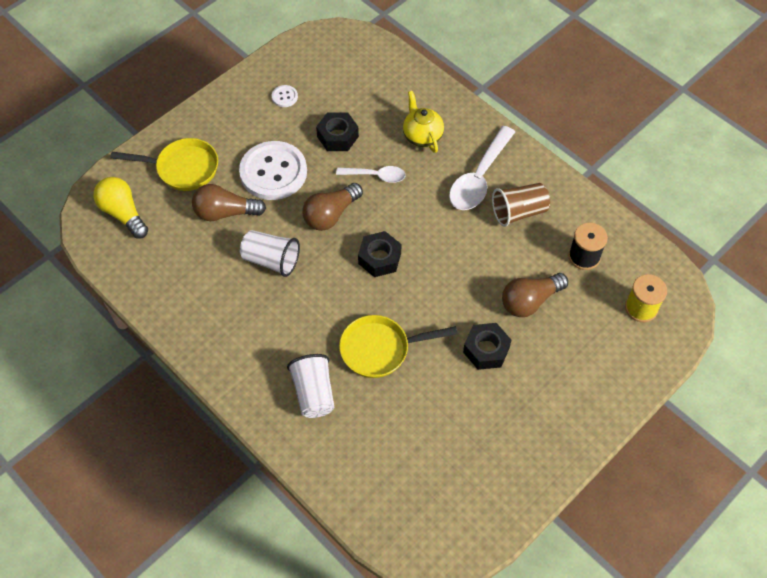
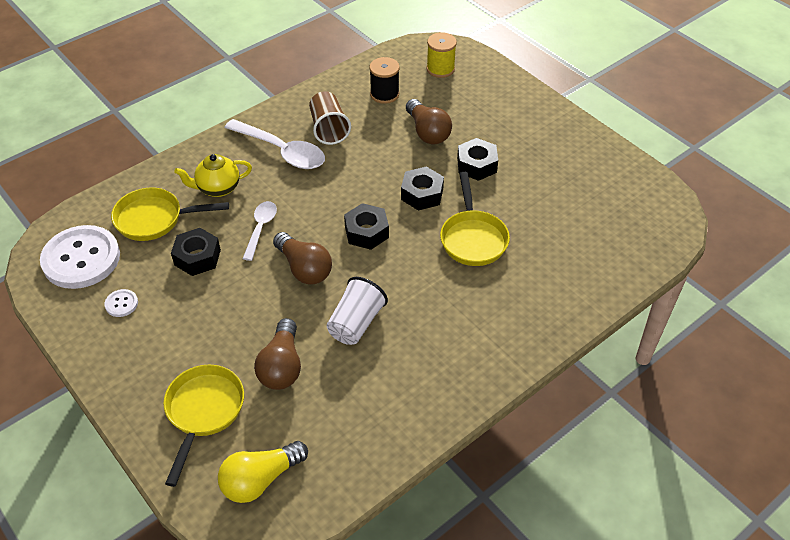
camera: 85 degrees left, 10 degrees down
(273, 172) = (233, 318): white button -> white button (81, 259)
(313, 393) = (521, 292): white cup -> none
(379, 99) = (155, 219): none -> yellow pan
(436, 301) = (422, 194): none -> black nut

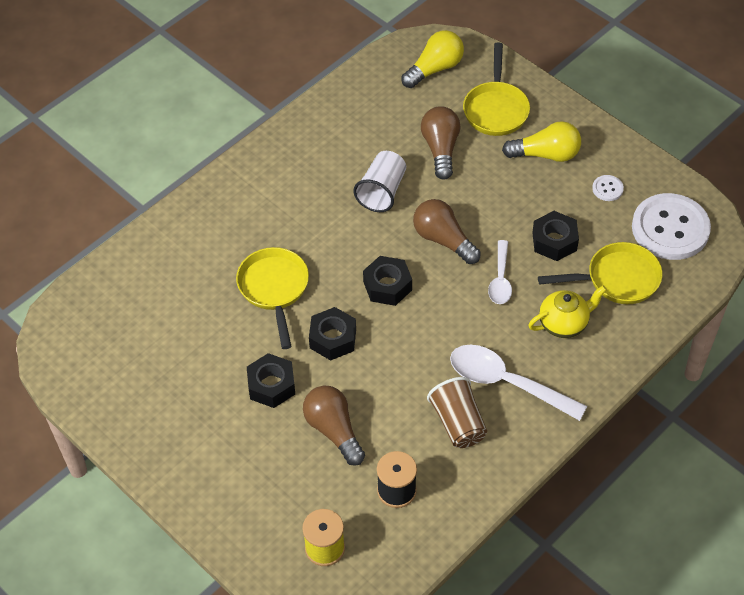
camera: 175 degrees right, 5 degrees up
(169, 348) = (546, 154): none -> yellow light bulb

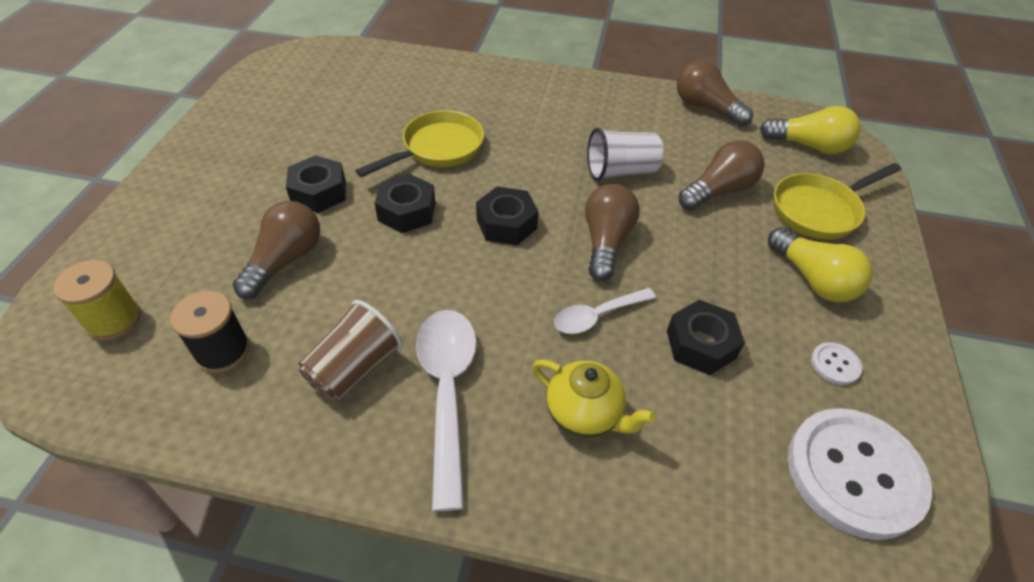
camera: 55 degrees right, 5 degrees down
(350, 98) = (706, 108): none -> brown light bulb
(617, 279) = (708, 445): yellow pan -> none

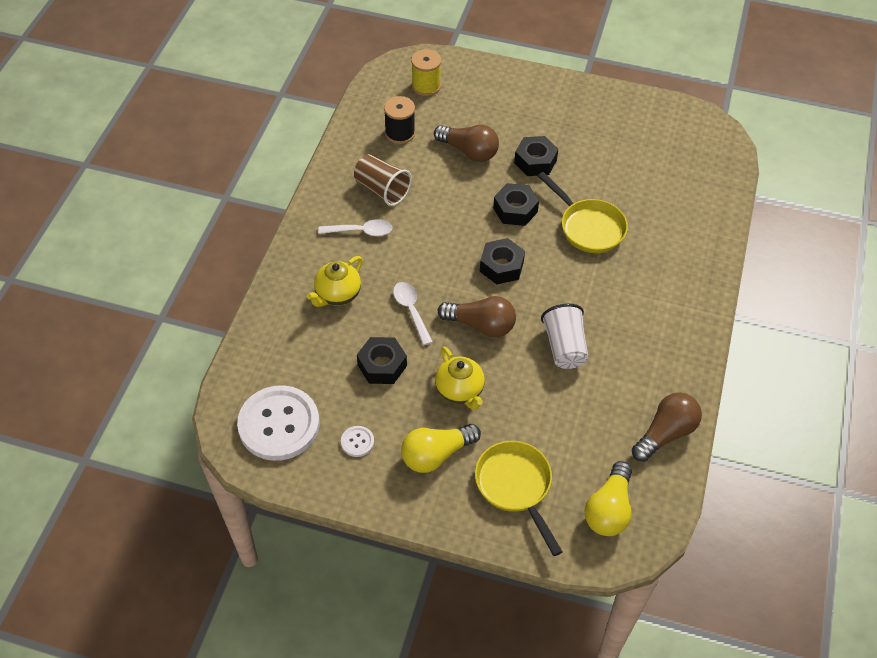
camera: 95 degrees right, 5 degrees up
(447, 392) = (361, 231): white spoon -> white spoon, size x0.59
(713, 260) = (460, 391): none -> yellow teapot
(719, 191) = (540, 414): brown light bulb -> none

